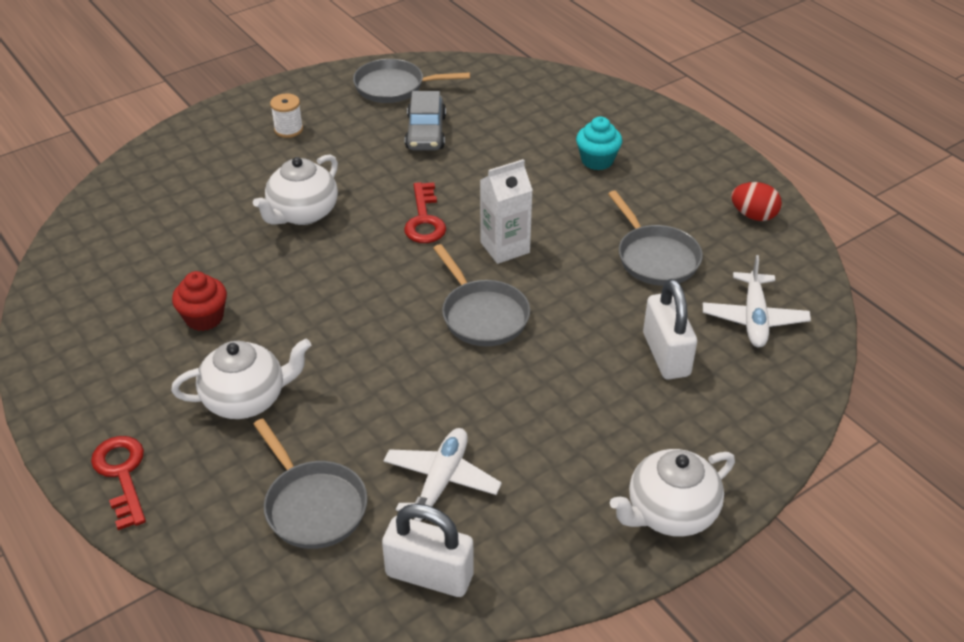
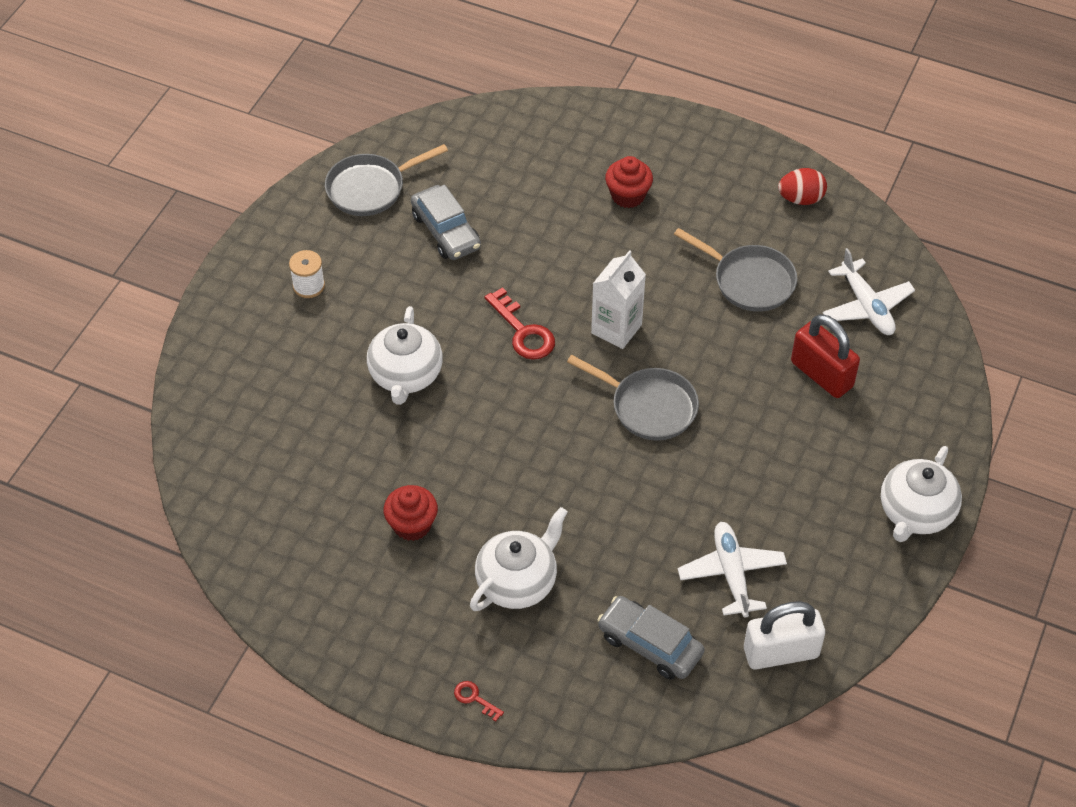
camera: 30 degrees left, 10 degrees up
(122, 474) = (474, 698): red key -> red key, size x0.51
(313, 505) = (650, 644): grey pan -> grey car
(597, 160) = (628, 195): turquoise cupcake -> red cupcake
(666, 355) = (822, 374): white padlock -> red padlock

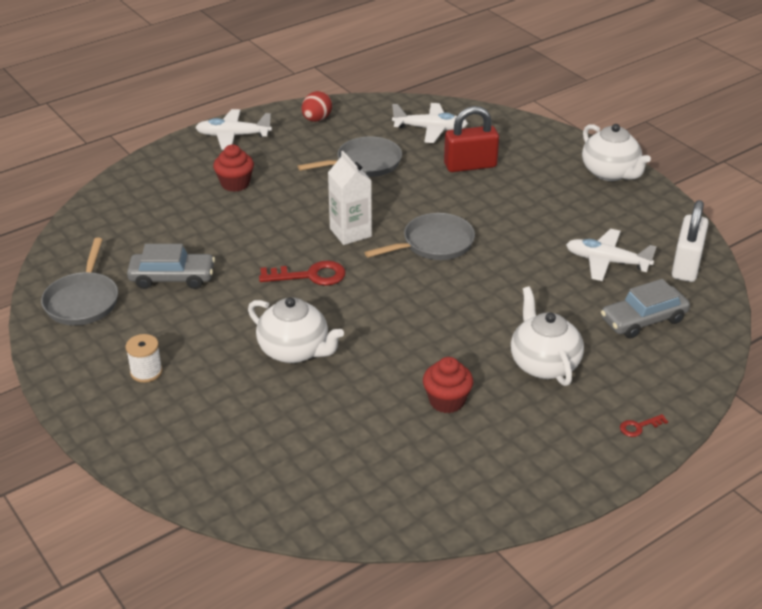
camera: 60 degrees left, 15 degrees down
(711, 148) = (233, 136): none -> white plane

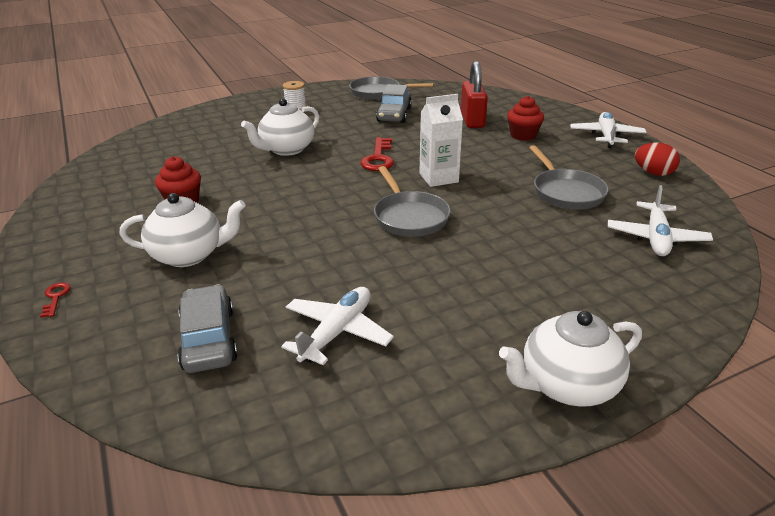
camera: 100 degrees right, 5 degrees down
(470, 165) = (571, 256): red padlock -> red padlock (472, 120)
(686, 265) = (298, 414): white padlock -> none

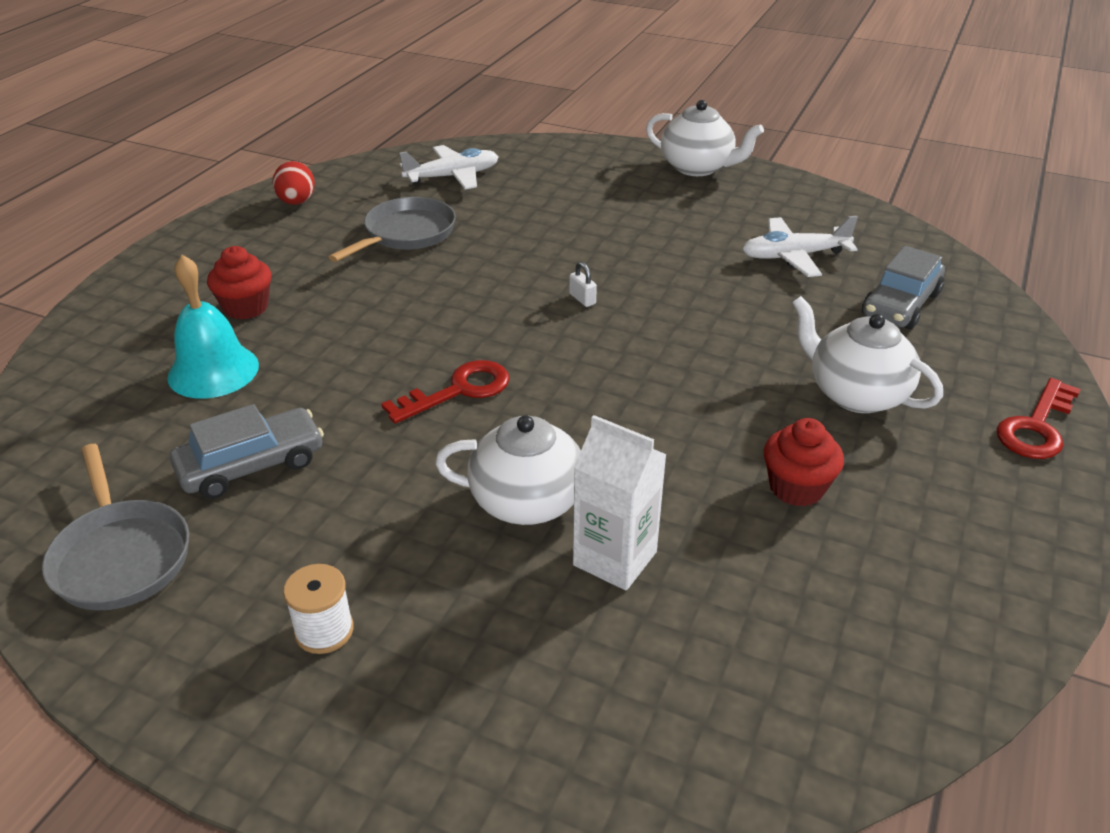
camera: 130 degrees left, 5 degrees up
(56, 297) = (1036, 427): red key -> red key, size x1.96
(409, 217) = (582, 299): grey pan -> white padlock
(438, 178) = (463, 319): white carton -> white carton (615, 558)
(472, 120) = (213, 371): red padlock -> turquoise bell
(606, 136) = (193, 250): white plane -> none

